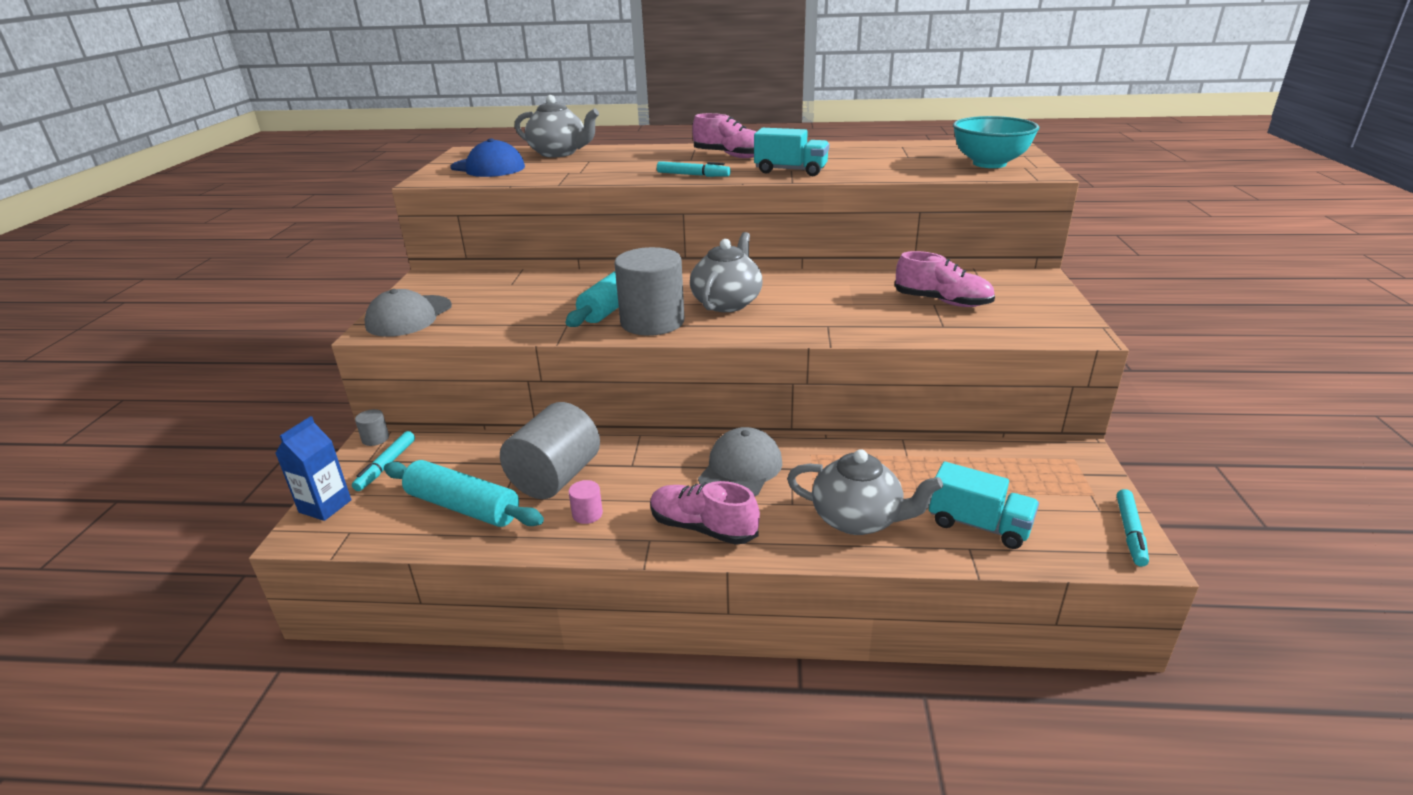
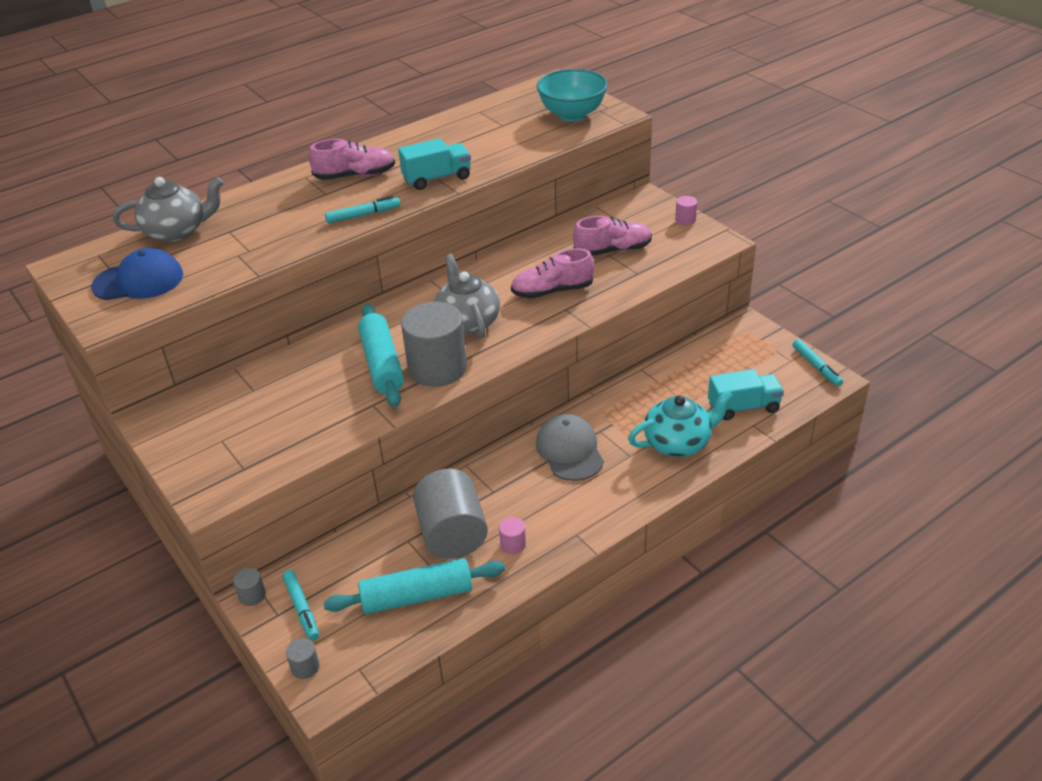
camera: 40 degrees left, 10 degrees up
(325, 506) = (305, 667): blue carton -> grey cylinder
(409, 316) = (215, 469): grey cap -> none
(703, 528) = (598, 505): pink shoe -> pink shoe (552, 291)
(858, 519) = (678, 443): grey teapot -> turquoise teapot
(1062, 304) = (685, 219): none -> pink cylinder

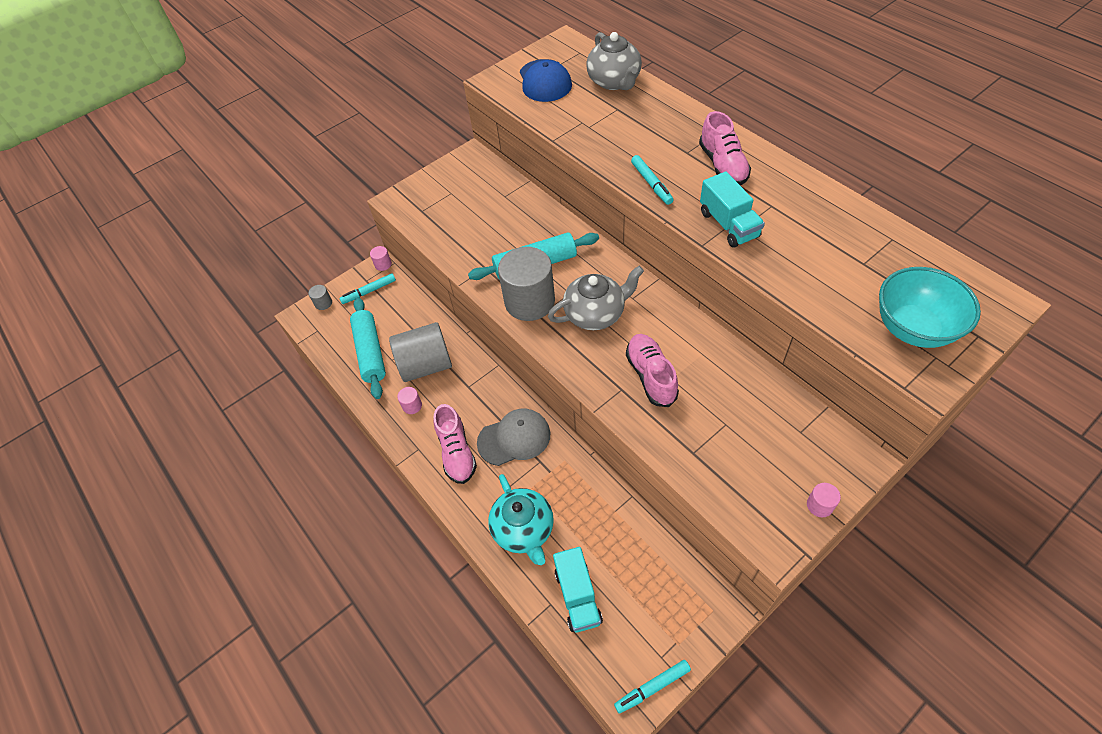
camera: 90 degrees right, 15 degrees up
(252, 595) = (383, 264): grey cylinder -> pink cylinder
(612, 250) = (735, 427): pink shoe -> pink shoe (456, 452)

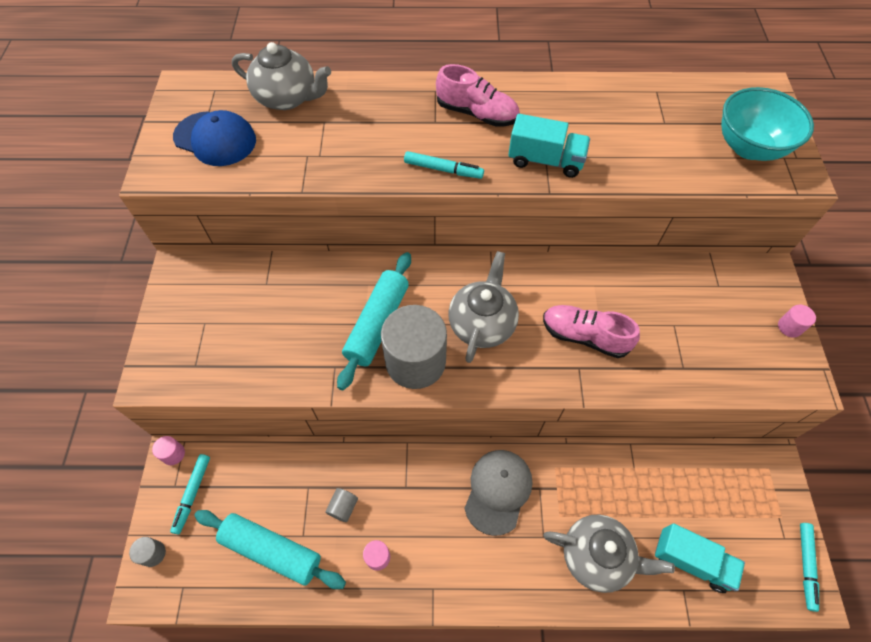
camera: 55 degrees left, 5 degrees up
(426, 365) = (343, 507): grey cylinder -> grey cylinder, size x0.41
(456, 452) = (468, 554): pink shoe -> none
(524, 530) = (597, 556): turquoise teapot -> grey teapot

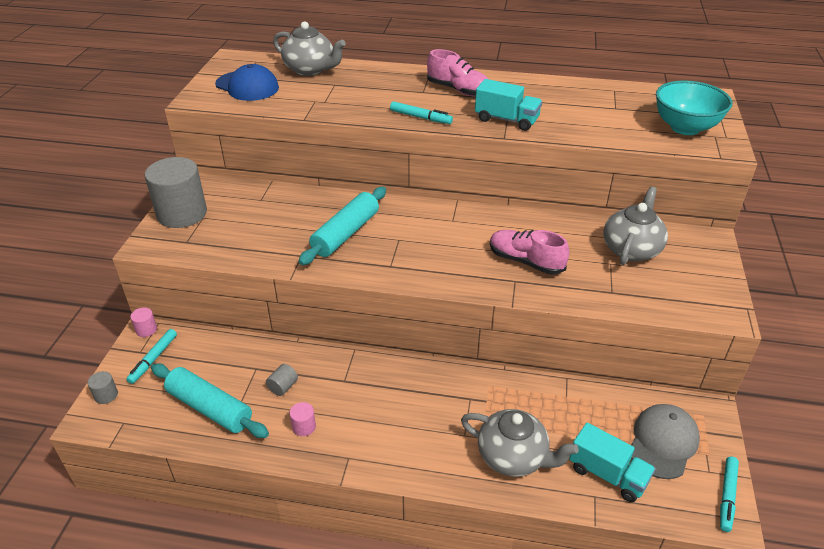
camera: 10 degrees right, 20 degrees down
(415, 361) = (371, 260): grey cylinder -> grey cylinder (182, 213)
(482, 323) = (436, 243): grey teapot -> grey teapot (631, 249)
(498, 491) = (429, 395): grey cap -> grey cap (663, 442)
(789, 327) = (720, 276): pink cylinder -> none

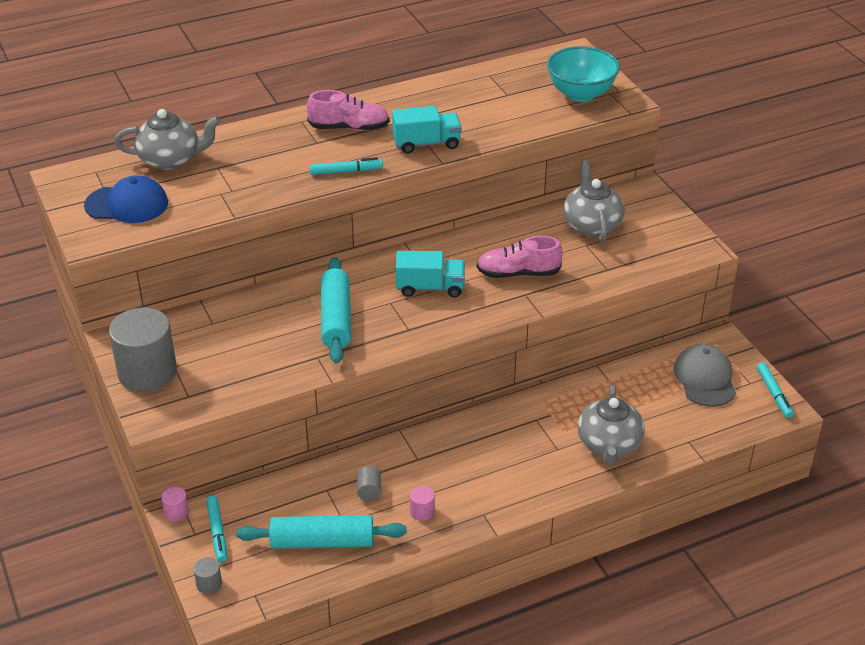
camera: 35 degrees left, 0 degrees up
(513, 457) = (609, 445): grey teapot -> grey teapot turned 105 degrees clockwise
(607, 474) = (685, 421): turquoise truck -> turquoise truck (430, 288)

